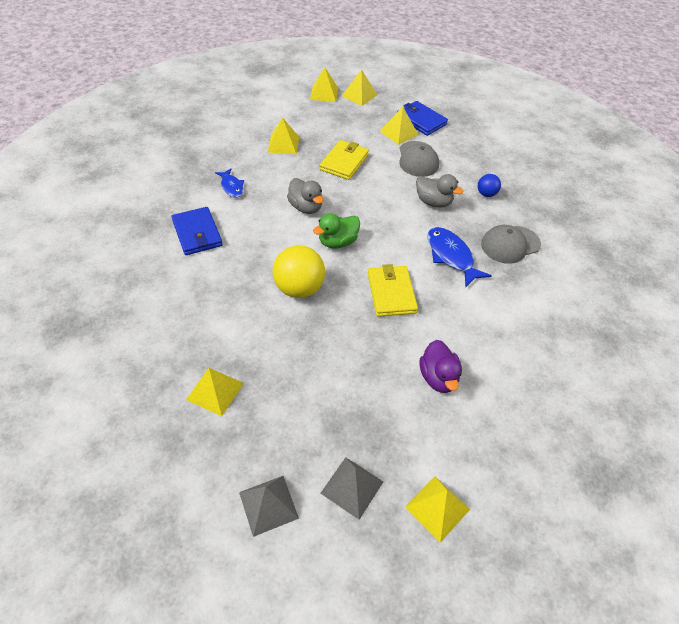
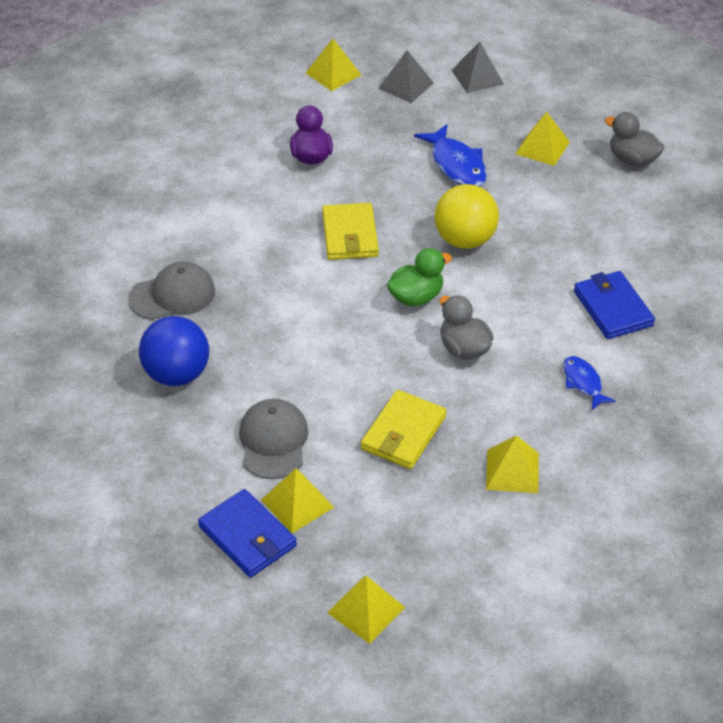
camera: 175 degrees left, 5 degrees down
(324, 93) = (442, 614): yellow pyramid -> none
(433, 202) = (266, 359): grey duck -> grey duck (632, 159)
(451, 256) = (262, 279): blue fish -> blue fish (456, 165)
(486, 194) = (177, 374): blue ball -> blue ball, size x1.92

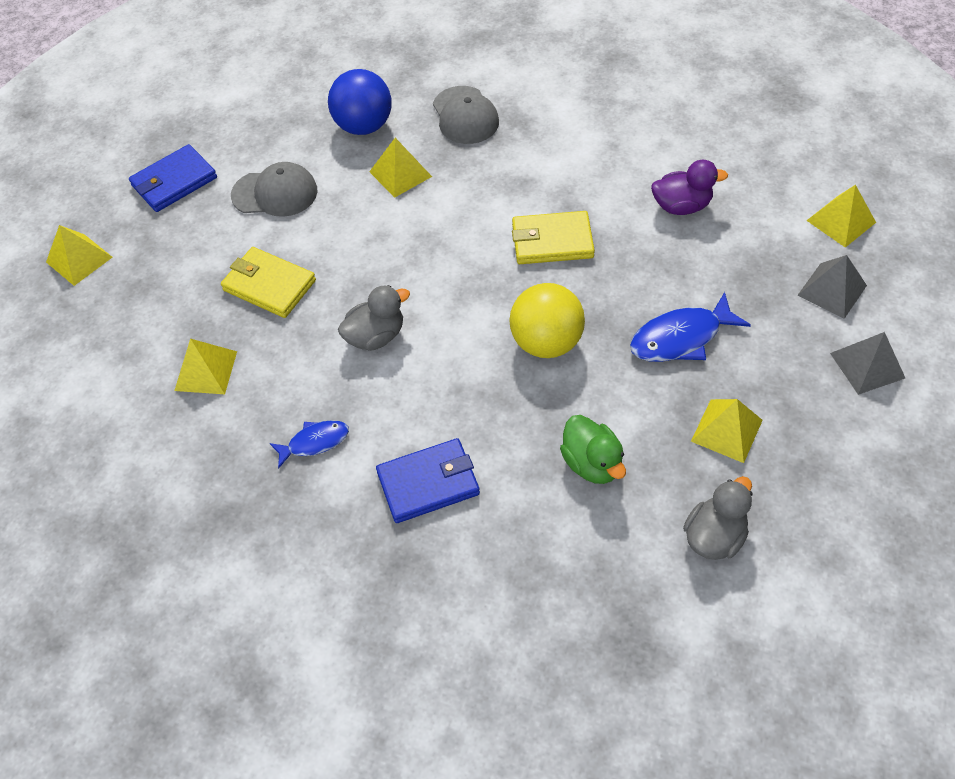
camera: 95 degrees right, 10 degrees up
(297, 503) = (202, 211): yellow pyramid -> yellow pyramid (400, 174)
(416, 297) = (455, 297): green duck -> green duck (592, 463)

